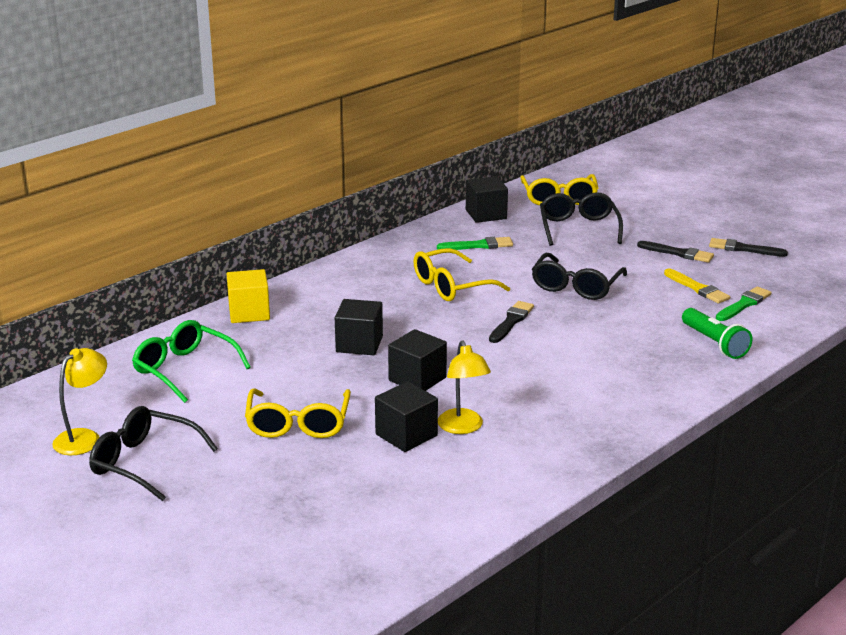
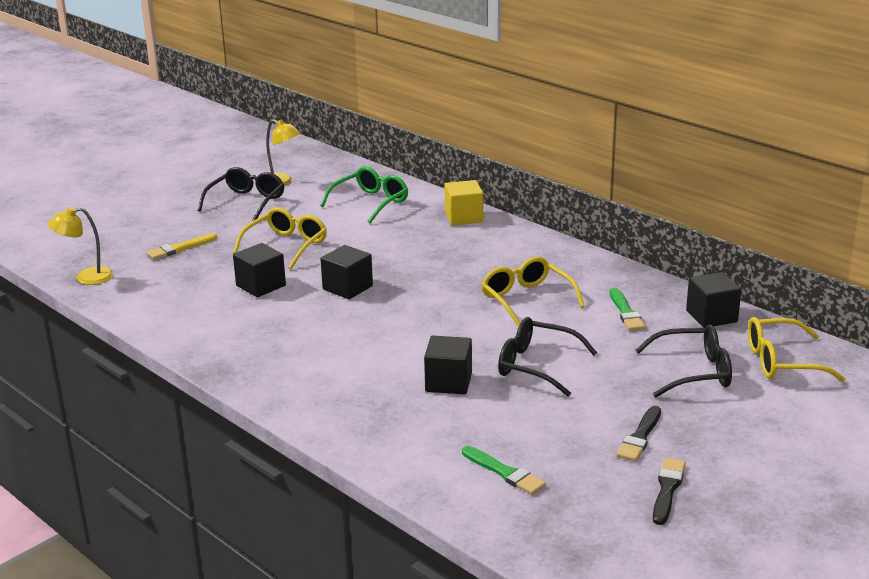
camera: 90 degrees right, 0 degrees up
(298, 423) = (286, 246): yellow glasses -> yellow glasses turned 120 degrees clockwise
(359, 344) = (409, 262): black cube -> black cube (448, 382)
(463, 427) = (267, 308): yellow lamp -> yellow lamp (86, 277)
(511, 321) = (454, 329): black brush -> none
(697, 288) = (543, 443): yellow brush -> yellow brush (179, 248)
(714, 343) = (408, 443): green flashlight -> none

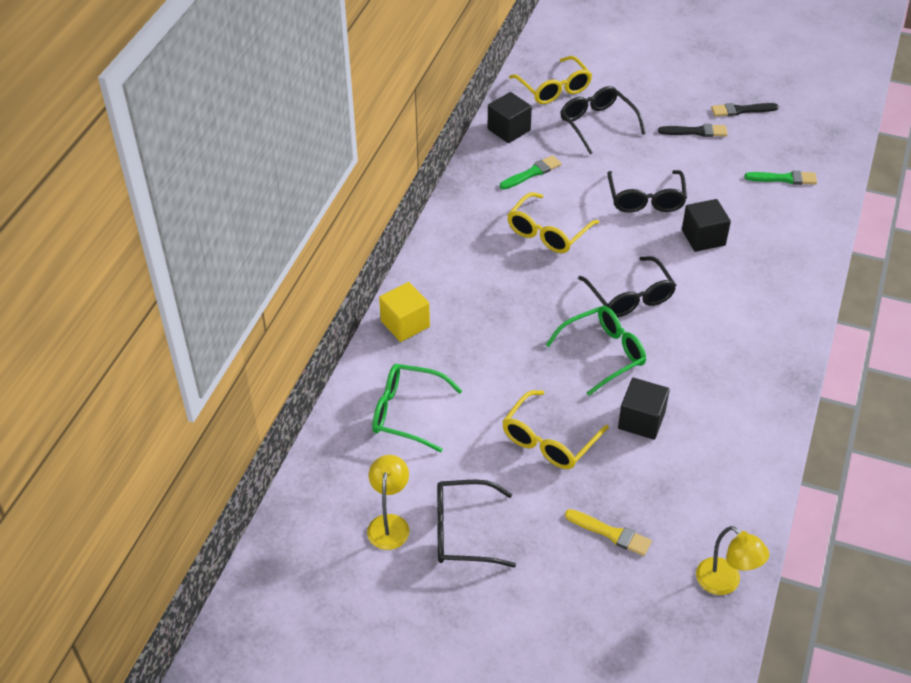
camera: 115 degrees left, 20 degrees up
(286, 246) = (549, 440): yellow glasses -> yellow glasses turned 60 degrees counterclockwise
(347, 288) = (603, 354): black cube -> green glasses
(403, 318) = (630, 296): none -> black glasses
(505, 472) = (784, 178): green brush -> green brush turned 75 degrees clockwise

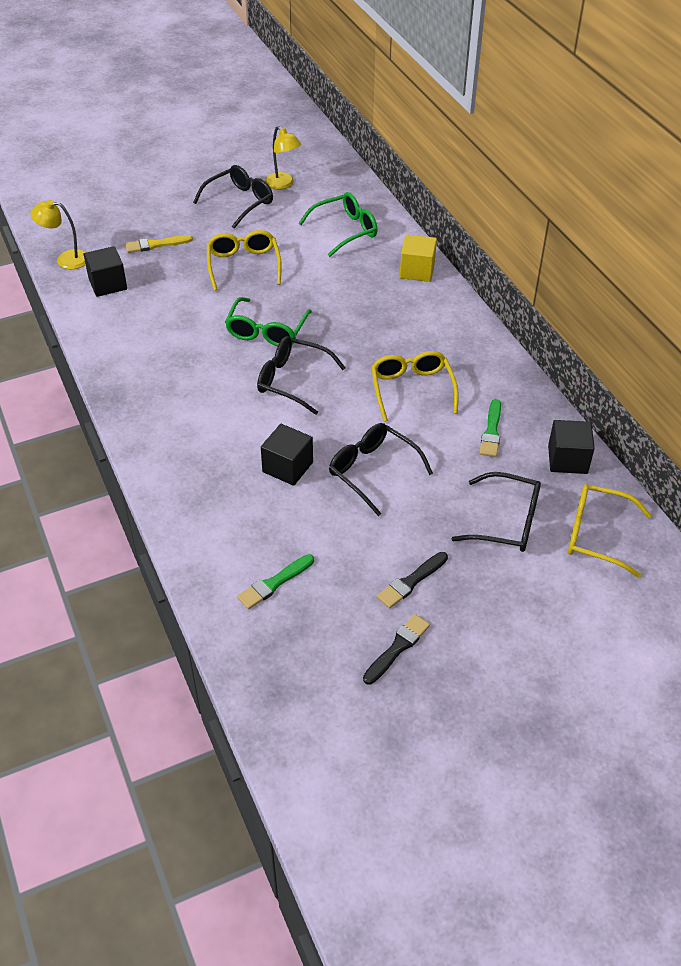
camera: 135 degrees right, 0 degrees up
(641, 420) = (197, 308): black cube -> black cube (108, 284)

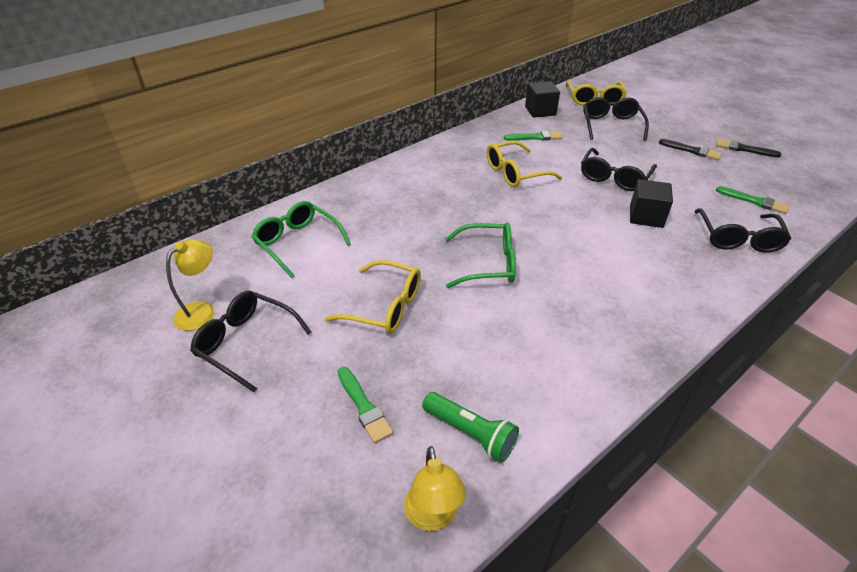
camera: 105 degrees left, 5 degrees down
(108, 284) = (470, 433): black cube -> green flashlight
(156, 245) = (364, 406): yellow brush -> green brush
(243, 265) = (384, 306): yellow glasses -> yellow glasses turned 135 degrees counterclockwise
(293, 381) = (546, 233): black glasses -> black glasses (738, 238)
(417, 271) = (356, 190): yellow cube -> none

